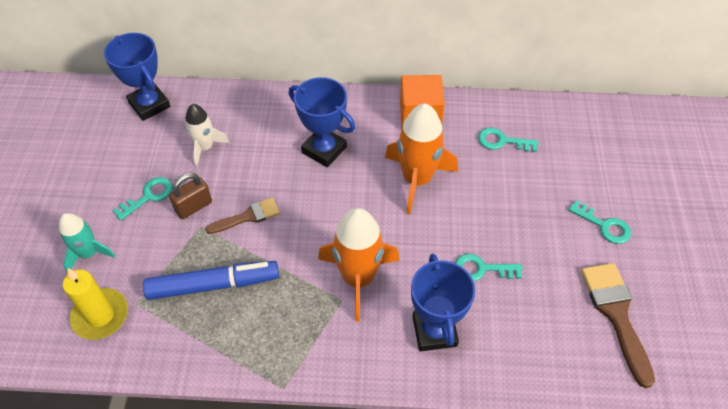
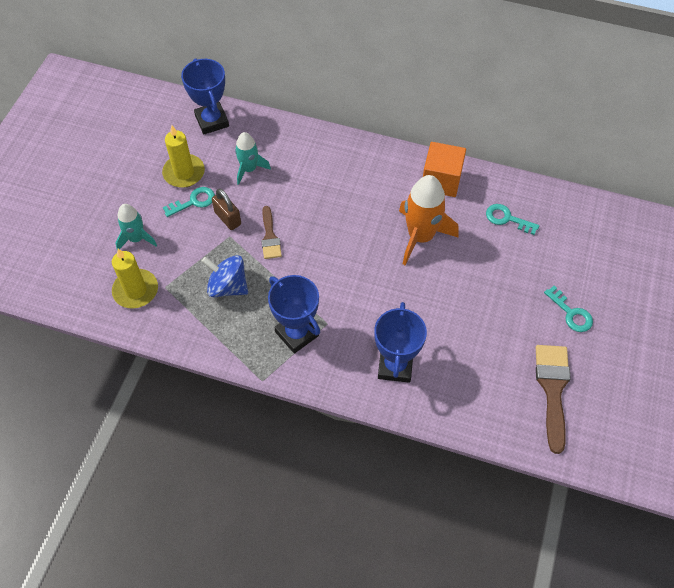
camera: 15 degrees right, 5 degrees up
(129, 167) = (184, 173): none -> yellow candle
(193, 206) = (228, 218): brown padlock -> brown padlock turned 75 degrees clockwise
(205, 147) = (249, 169): white rocket -> turquoise rocket
(213, 285) = (228, 286): blue marker -> blue spinning top
(248, 216) = (270, 237): brown brush -> brown brush turned 90 degrees clockwise
(324, 150) = (348, 193): blue trophy -> blue trophy (296, 334)
(358, 278) = (345, 309): orange rocket -> none
(482, 269) = (451, 325): turquoise key -> none

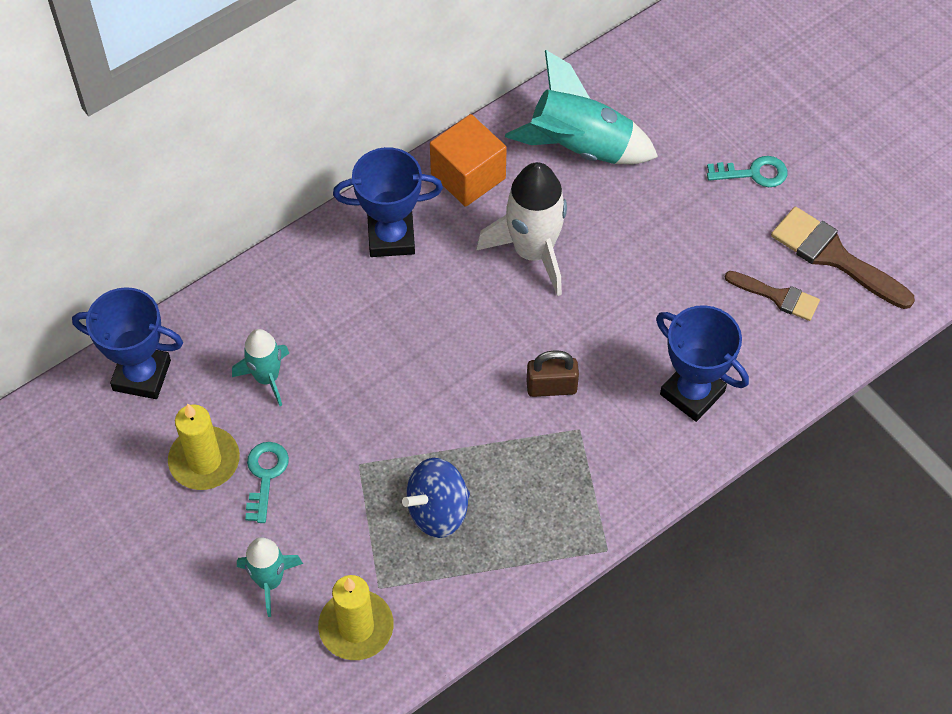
camera: 55 degrees left, 0 degrees up
(228, 218) = (328, 450): brown padlock -> brown padlock (551, 387)
(270, 237) = (398, 417): brown brush -> brown brush (777, 296)
(296, 334) = (569, 472): blue trophy -> blue trophy (391, 237)
(420, 236) = (533, 251): orange rocket -> white rocket
(507, 219) = (580, 147): turquoise key -> turquoise rocket

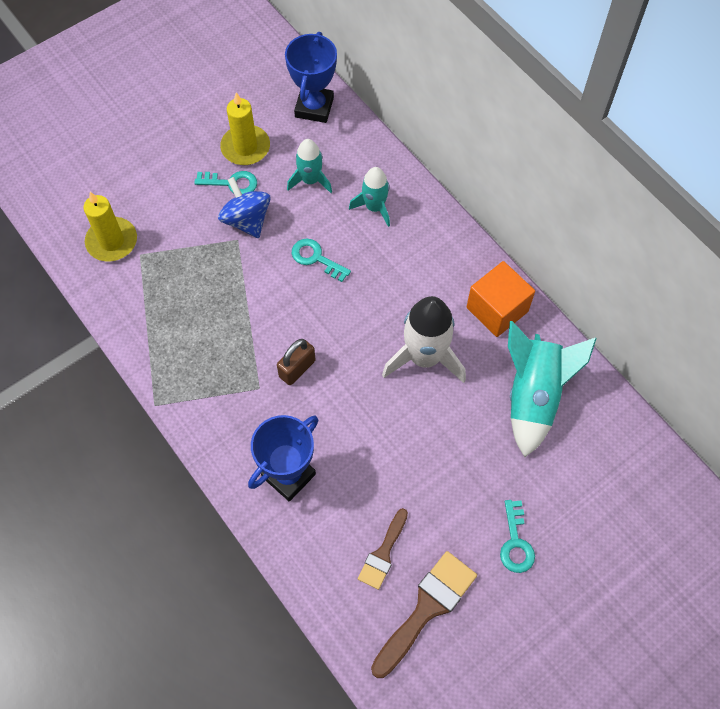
camera: 90 degrees right, 5 degrees up
(269, 581) = (151, 189): turquoise rocket -> turquoise rocket (374, 207)
(391, 237) = (434, 256): blue trophy -> none
(391, 369) = (316, 258): none -> turquoise key
(438, 511) = (196, 290): blue spinning top -> blue spinning top (247, 220)
(551, 387) = (297, 368): brown padlock -> brown padlock turned 45 degrees clockwise

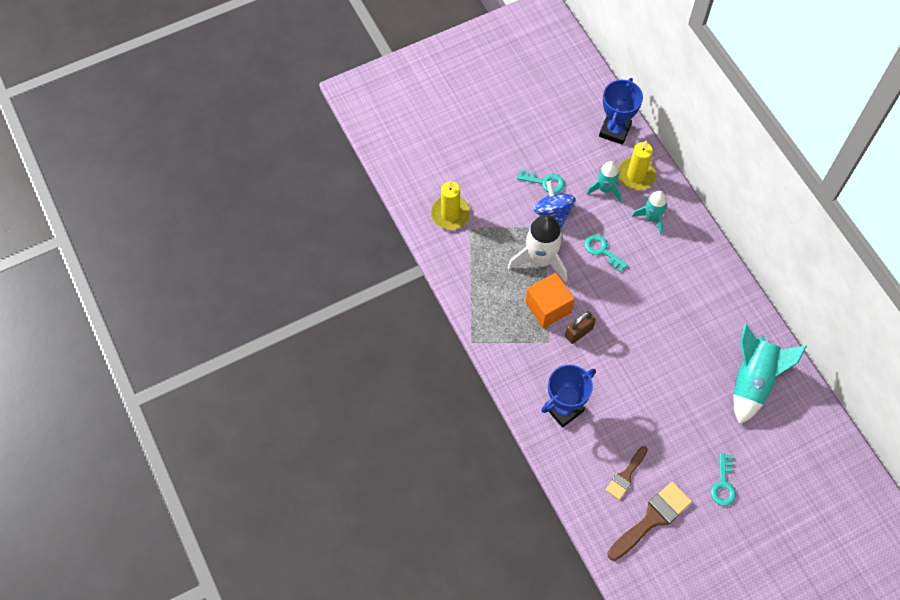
camera: 10 degrees right, 0 degrees up
(245, 147) = (558, 155): yellow candle -> yellow candle (636, 175)
(424, 357) = (675, 339): white rocket -> white rocket (540, 259)
(497, 309) = (735, 311): orange cube -> orange cube (548, 307)

